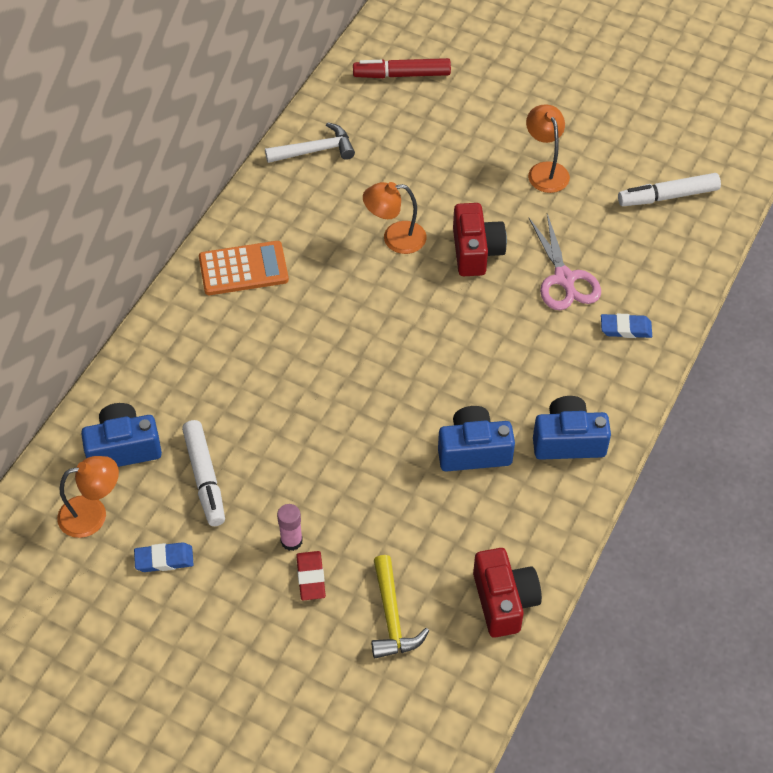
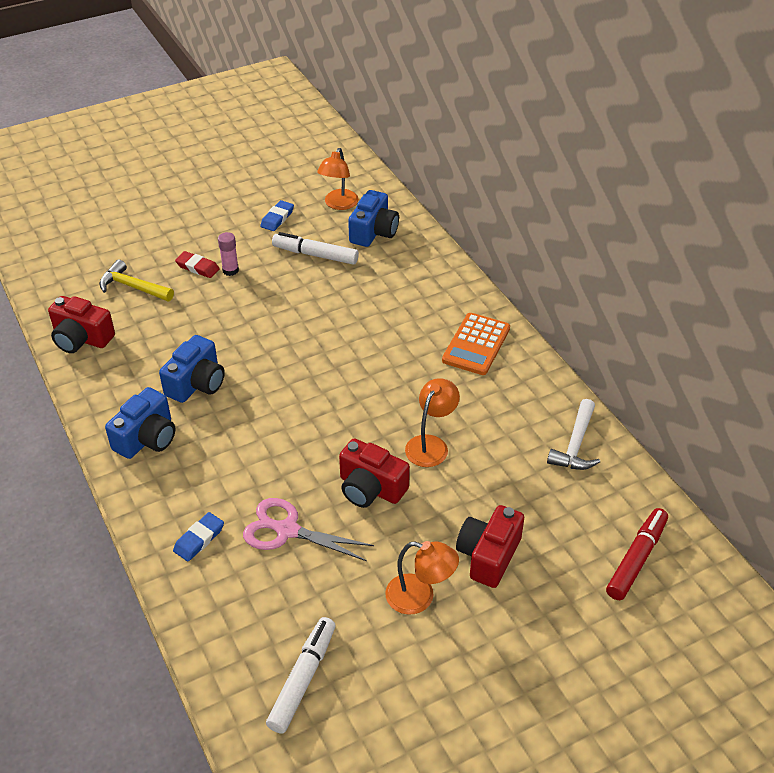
camera: 125 degrees right, 10 degrees down
(474, 151) = (488, 556): none -> red camera

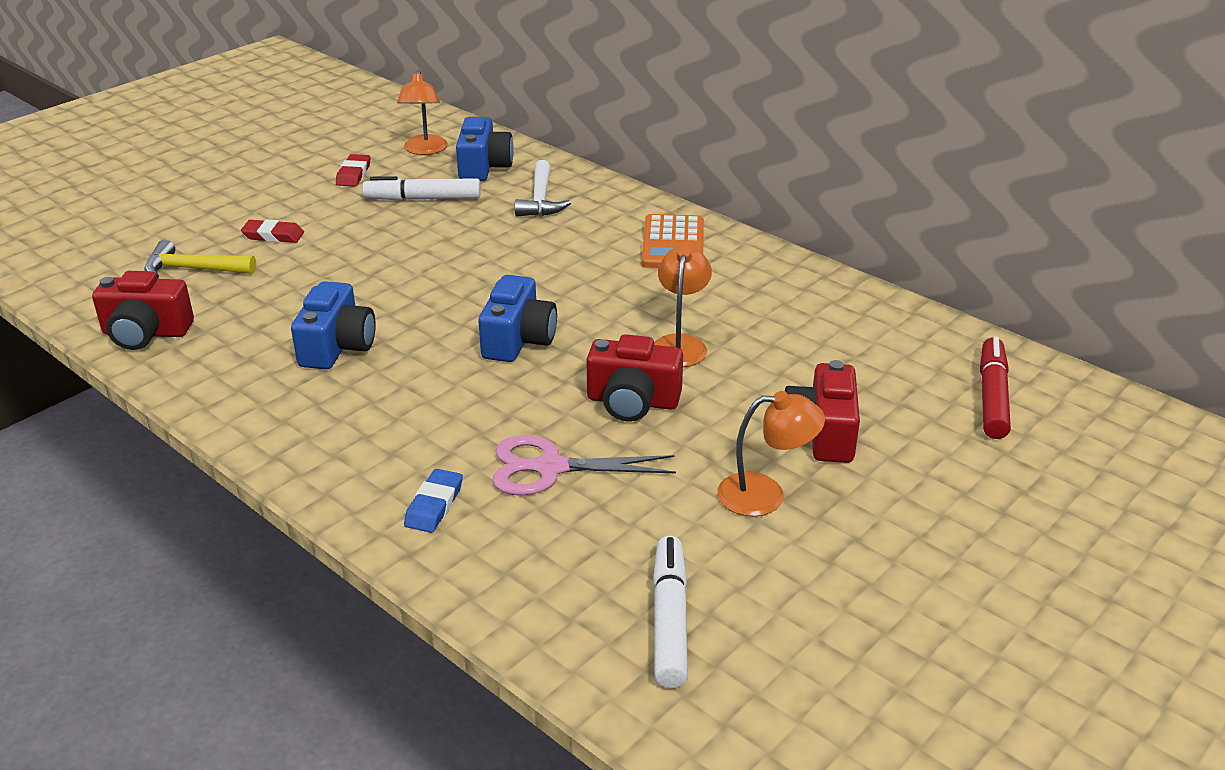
camera: 20 degrees left, 10 degrees down
(147, 438) = (298, 416): blue camera -> blue camera (518, 340)
(230, 270) = (320, 231): pink glue stick -> none
(277, 218) = (353, 174): blue eraser -> red eraser
(575, 445) = (850, 309): white hammer -> white hammer (540, 200)

